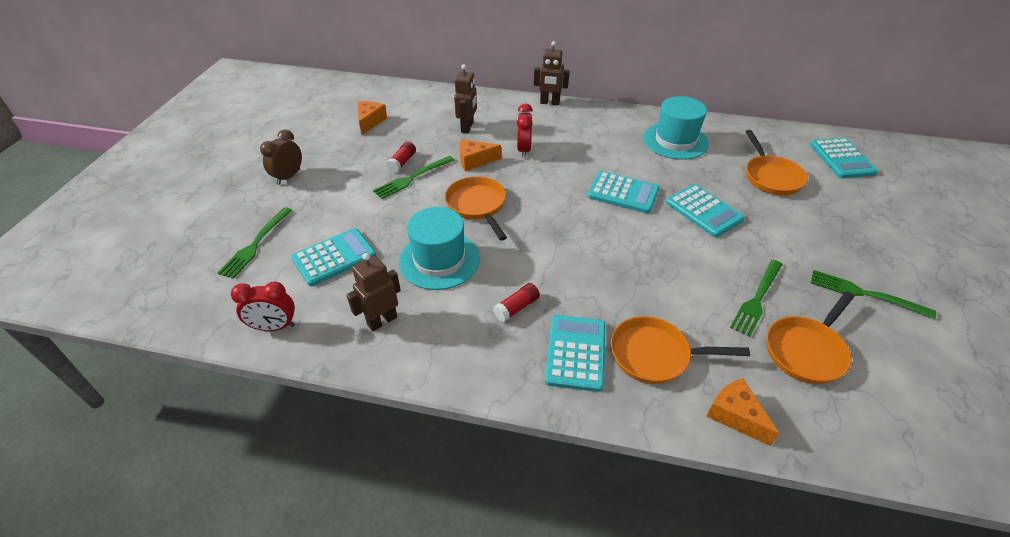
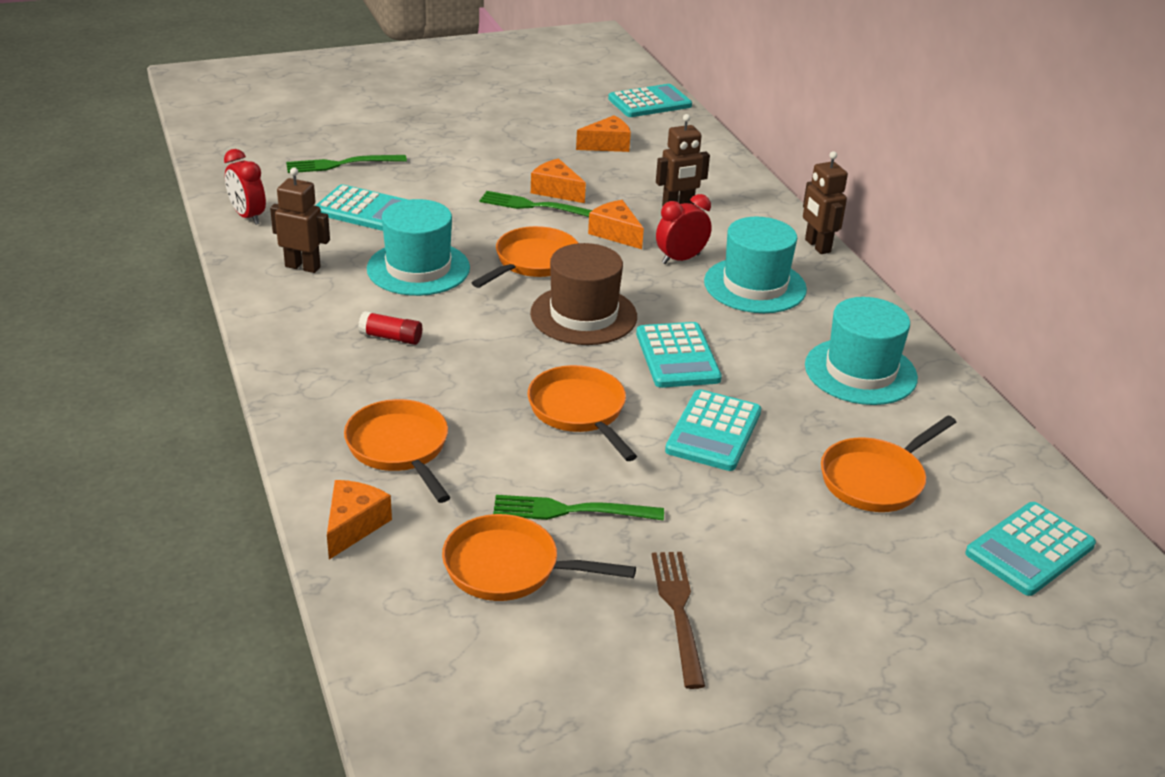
camera: 55 degrees right, 10 degrees down
(288, 177) = (456, 139): brown clock -> none
(402, 162) = (556, 191): red glue stick -> orange cheese
(554, 210) = (583, 315): none -> brown hat
(572, 137) = (755, 285): none -> turquoise hat
(576, 353) = (358, 394): turquoise calculator -> turquoise calculator (650, 102)
(657, 254) = (579, 412): none -> orange pan
(864, 294) = (678, 610): green fork -> brown fork

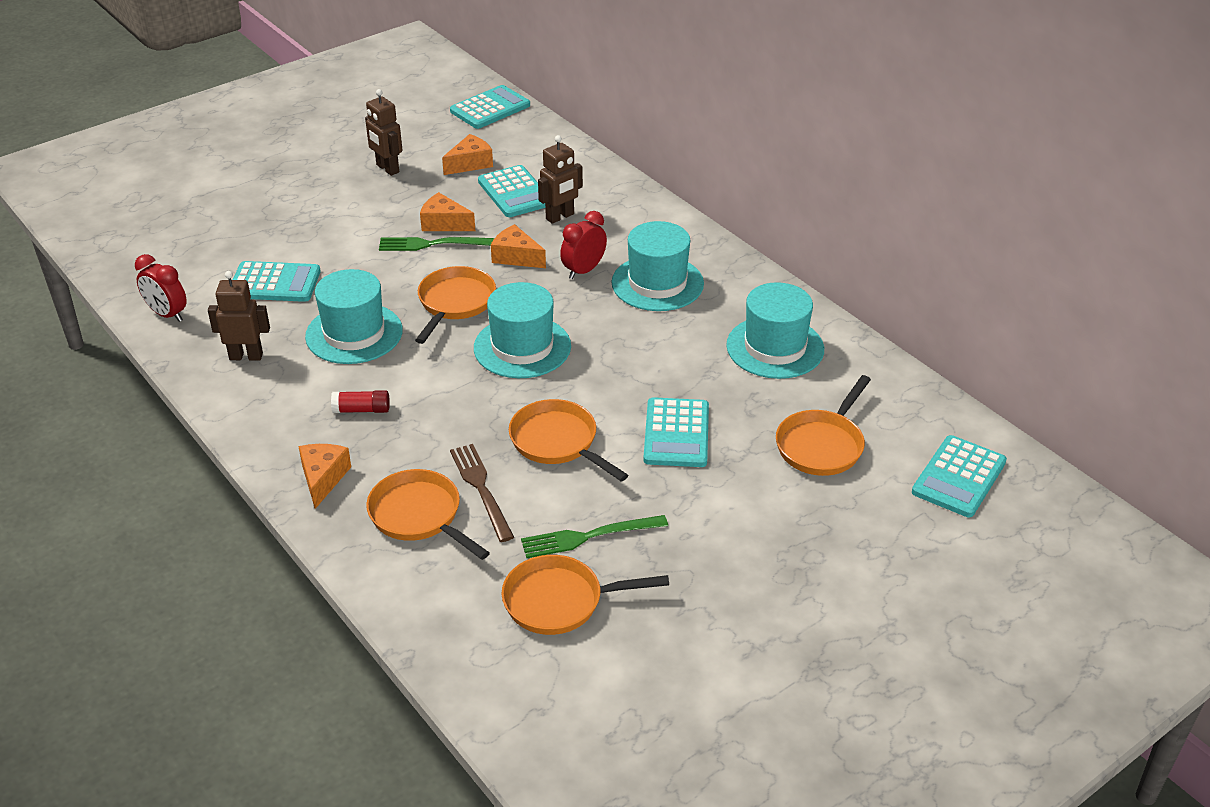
camera: 15 degrees left, 5 degrees up
(340, 164) = (229, 238): green fork -> none
(354, 526) = (413, 598): orange cheese -> orange cheese (323, 478)
(583, 315) = (522, 347): brown hat -> turquoise hat
(677, 356) = (618, 369): turquoise calculator -> turquoise calculator (514, 193)
(678, 610) = (710, 602): brown fork -> brown fork (480, 488)
(817, 246) = (695, 231): brown robot -> brown robot (387, 169)

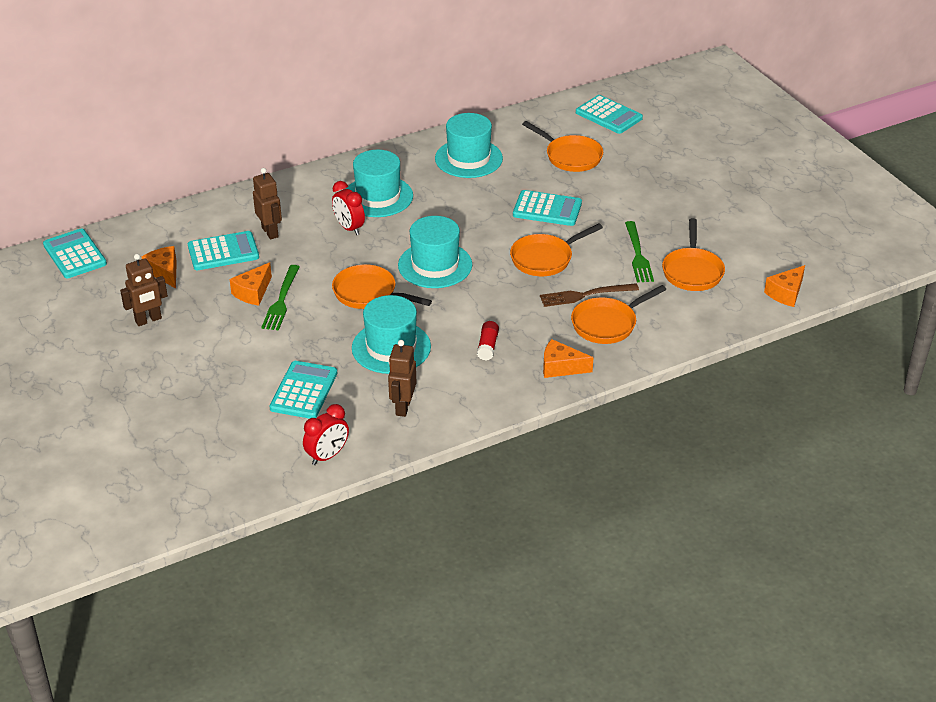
camera: 80 degrees left, 0 degrees up
(516, 257) = (317, 258): orange cheese -> orange cheese (786, 293)

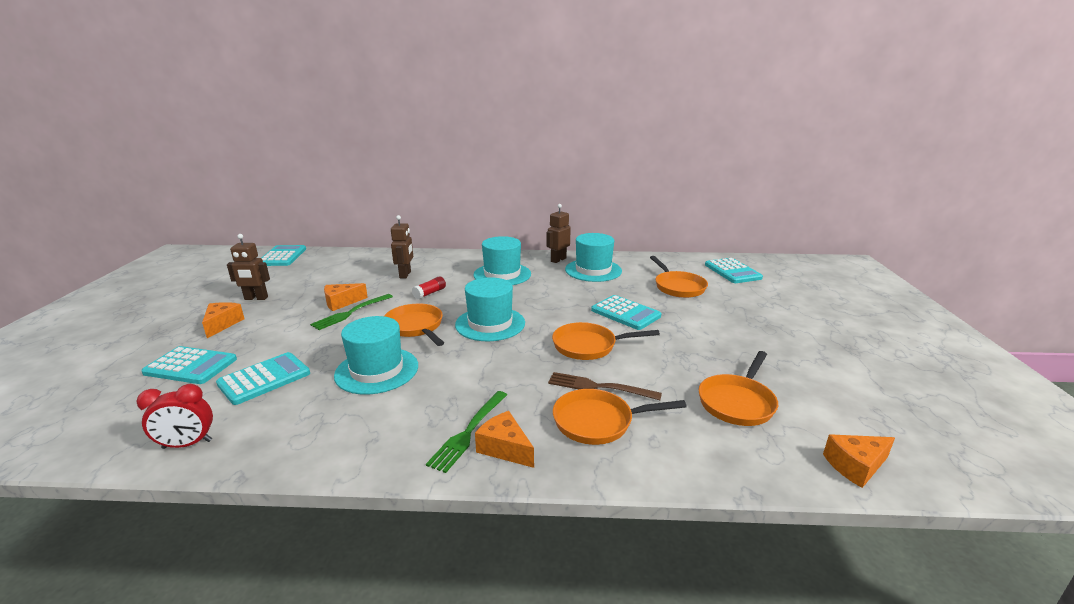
camera: 30 degrees right, 15 degrees down
(165, 272) = (311, 277): orange cheese -> orange cheese (222, 324)
(223, 252) = (361, 277): turquoise calculator -> turquoise calculator (190, 366)
(349, 228) = (458, 285): red clock -> none
(403, 407) = (313, 425): brown robot -> brown robot (558, 260)
(488, 346) = (457, 399): red glue stick -> red glue stick (430, 293)
(638, 255) = (685, 370): green fork -> green fork (468, 432)

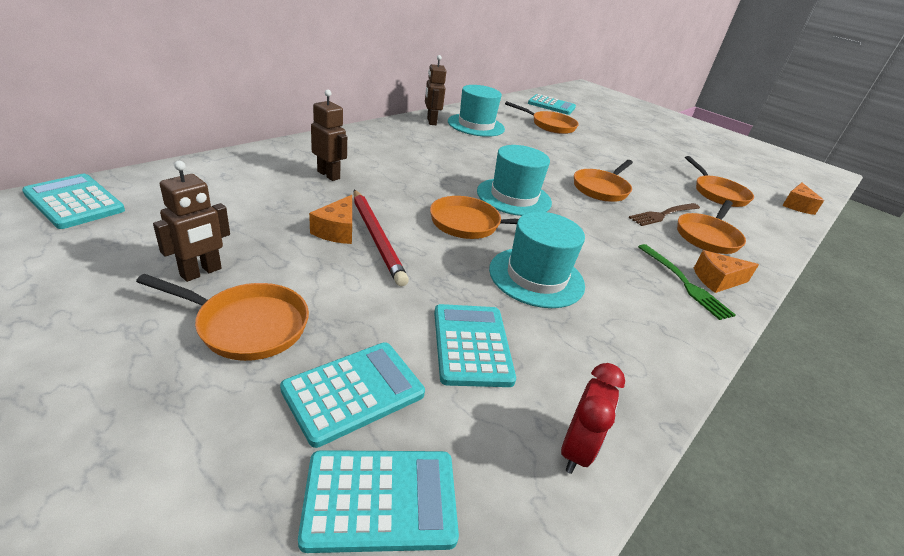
camera: 55 degrees left, 10 degrees up
(222, 324) = (246, 325): orange cheese -> orange pan
(350, 313) = (377, 237): green fork -> red pencil
(430, 293) = (402, 187): red glue stick -> none
(502, 274) = (420, 148): turquoise hat -> none
(625, 313) = (567, 156): turquoise calculator -> turquoise calculator (380, 500)

